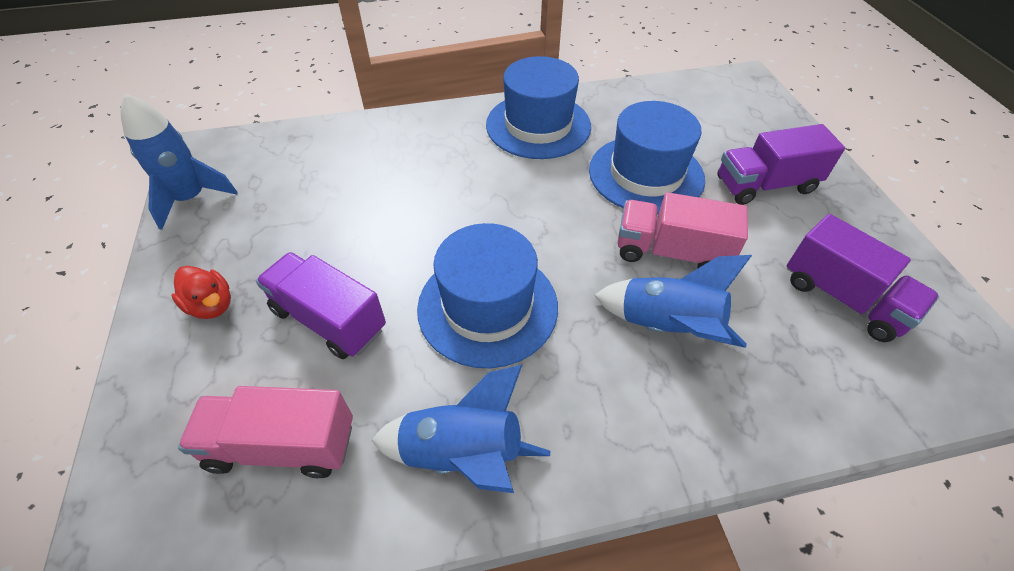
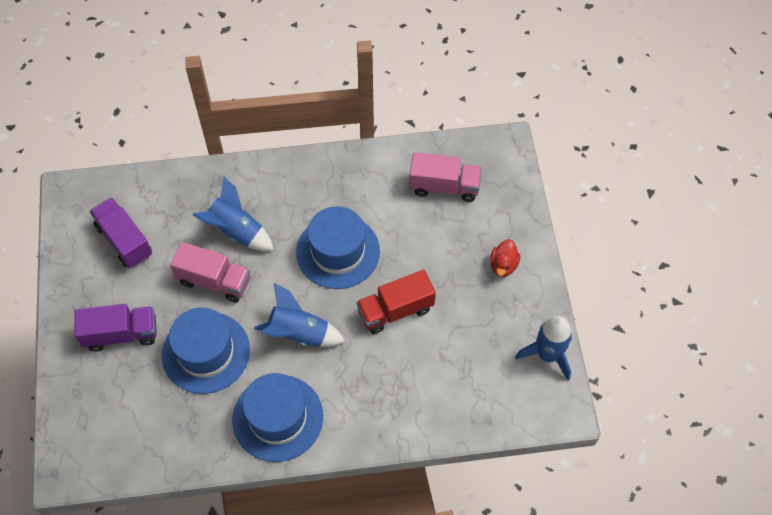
camera: 175 degrees left, 10 degrees up
(212, 305) = (503, 265): red duck -> red duck turned 120 degrees counterclockwise
(329, 319) = (431, 250): purple truck -> none
(395, 234) = (395, 310): none -> red truck
(462, 454) = (357, 176): blue rocket -> blue rocket (299, 333)

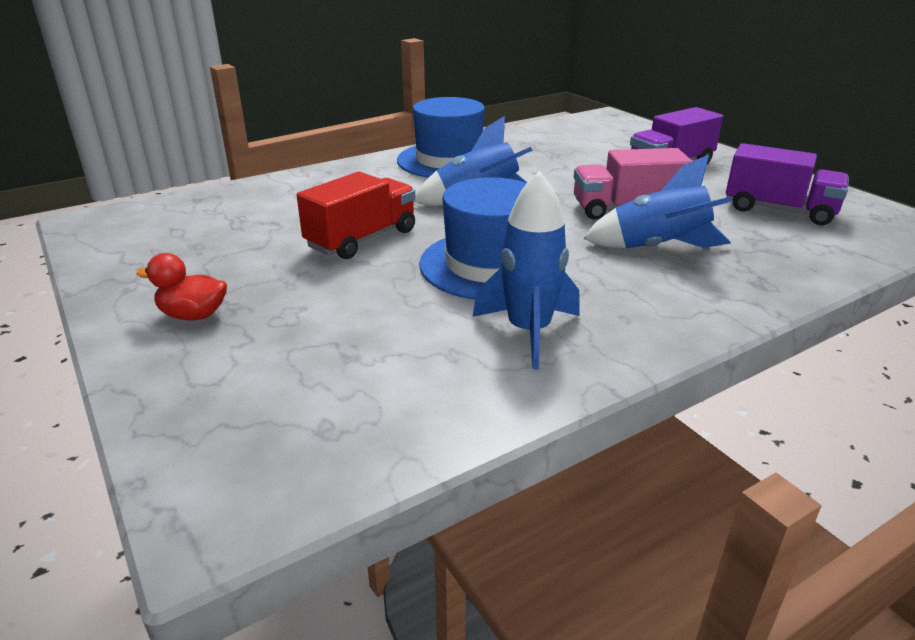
camera: 155 degrees right, 30 degrees down
(206, 352) = (568, 173): blue hat -> none
(444, 186) = (352, 385): pink truck -> none
(503, 265) = (193, 315): red duck -> red duck turned 75 degrees counterclockwise
(547, 355) = (109, 253): blue rocket -> blue rocket (528, 331)

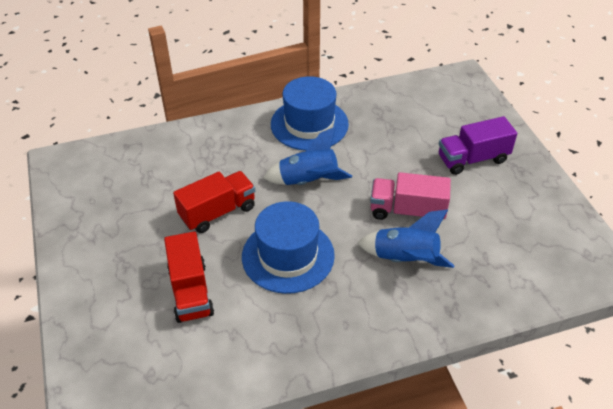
camera: 15 degrees right, 15 degrees up
(193, 315) = (103, 269): red duck -> none
(356, 319) = (190, 291): none -> red truck
(528, 331) = (283, 324): blue rocket -> none
(779, 210) = (518, 232): purple truck -> none

